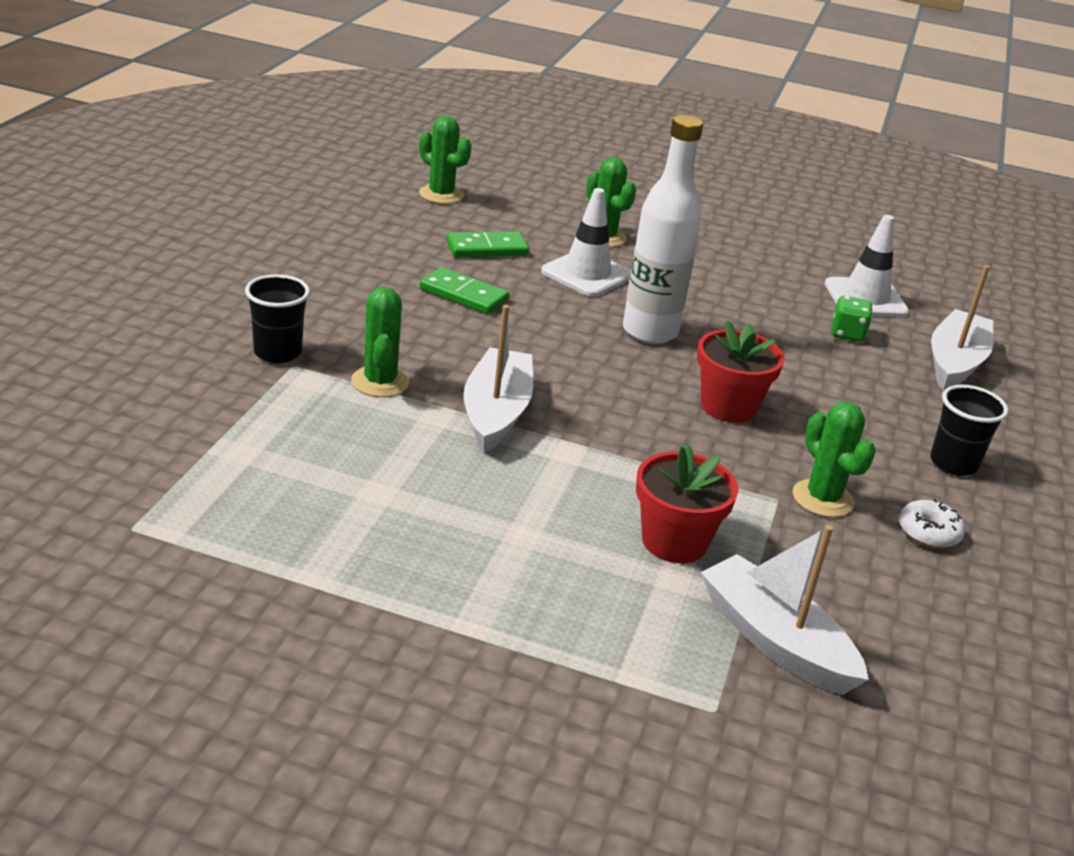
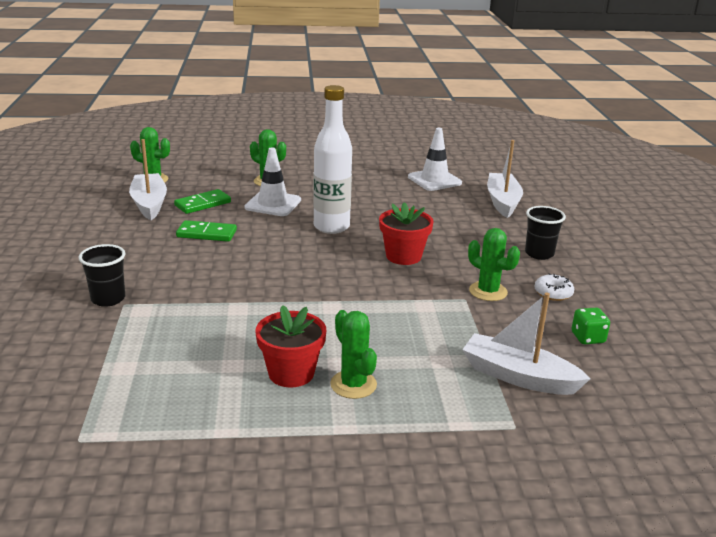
camera: 20 degrees left, 5 degrees down
(380, 382) = (188, 298): green cactus -> green cactus (353, 384)
(496, 412) = (273, 296): white boat -> white boat (149, 204)
(674, 542) = (426, 339): red flower pot -> red flower pot (291, 373)
(847, 334) = (438, 201): green dice -> green dice (587, 338)

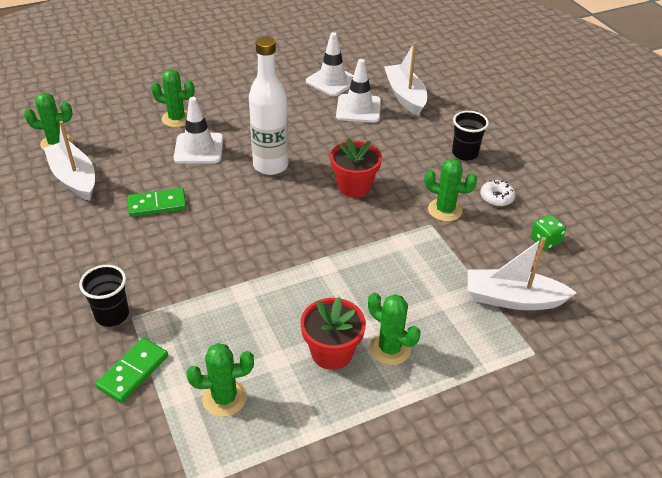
camera: 20 degrees left, 15 degrees up
(161, 381) = (224, 398): none -> green cactus
(203, 204) = (129, 165): green domino -> green domino (133, 372)
(447, 203) = (358, 109): none -> white traffic cone

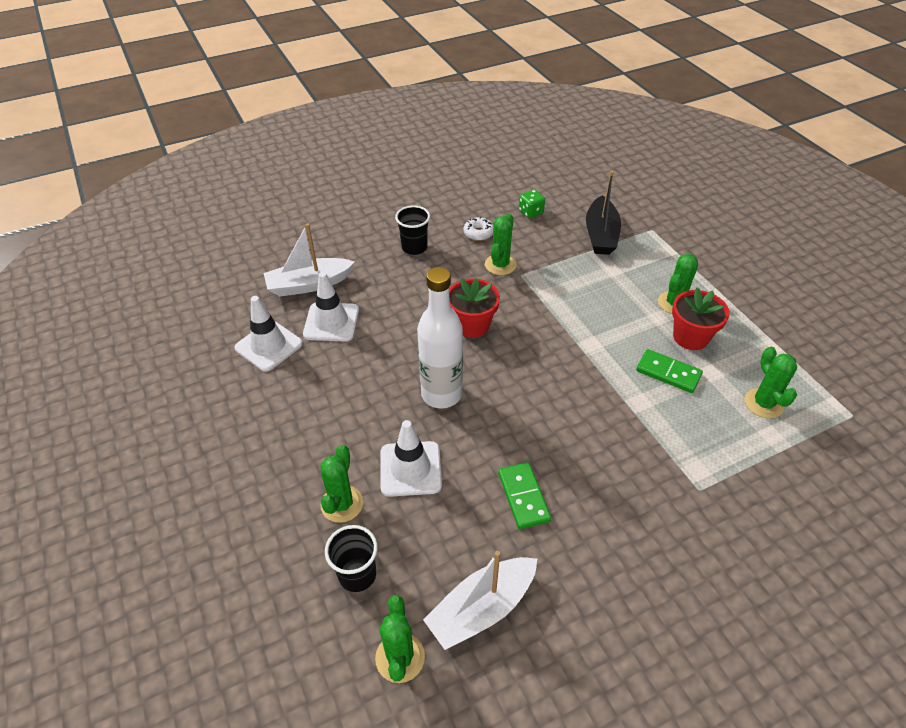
camera: 90 degrees left, 5 degrees up
(112, 315) = (703, 508): black cup -> black cup (357, 575)
(133, 372) = (764, 475): green domino -> green domino (668, 373)
(513, 299) = (601, 235): white boat -> black boat

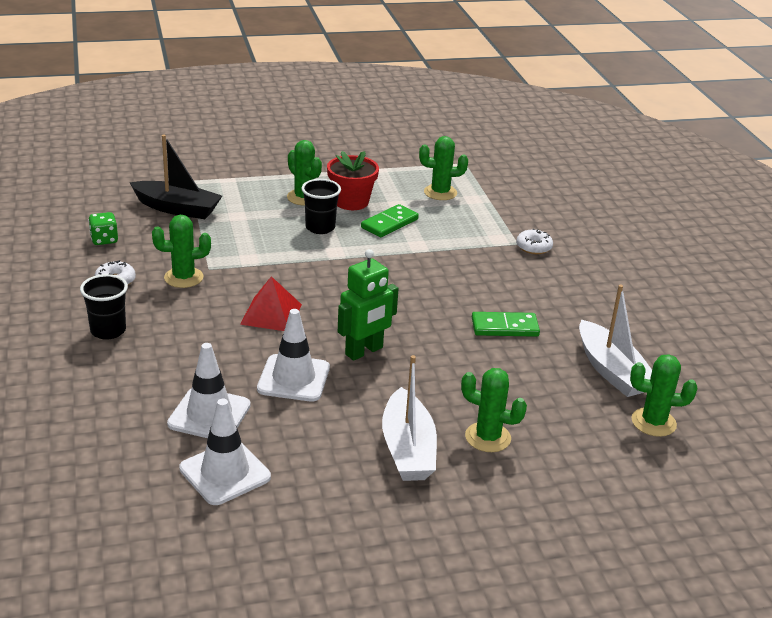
camera: 80 degrees left, 15 degrees down
(309, 284) = (123, 426): white boat -> white boat (407, 449)
(357, 575) = (570, 437): black cup -> black cup (320, 227)
(410, 469) = (455, 386): white traffic cone -> white traffic cone (293, 378)
(441, 394) = (364, 351): white bottle -> green robot
(472, 325) = (271, 314): red flower pot -> red pyramid
(500, 265) = (183, 278): green cactus -> green cactus turned 45 degrees counterclockwise
(701, 507) = (533, 247): none -> white donut

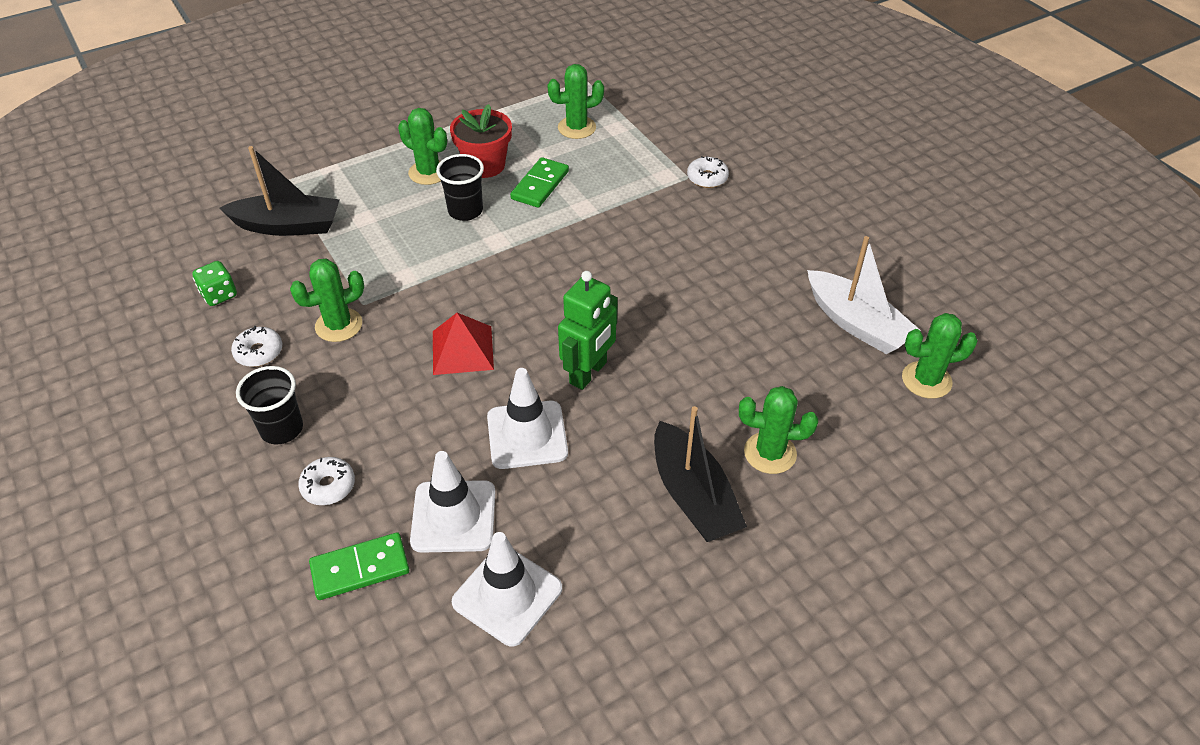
camera: 15 degrees left, 15 degrees up
(124, 373) = (328, 486): none -> white donut
(407, 449) = (693, 496): white boat -> black boat
(504, 327) = (723, 296): green domino -> green domino (360, 568)

